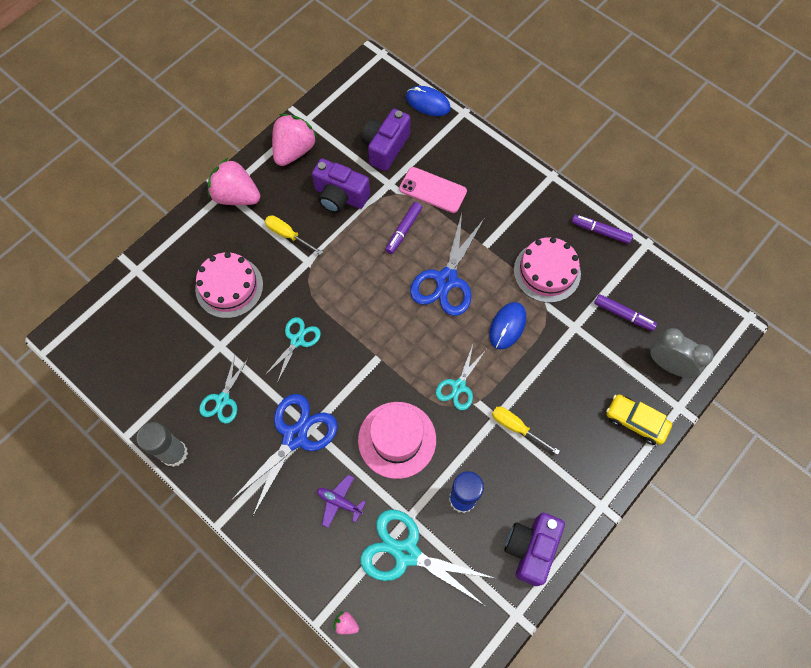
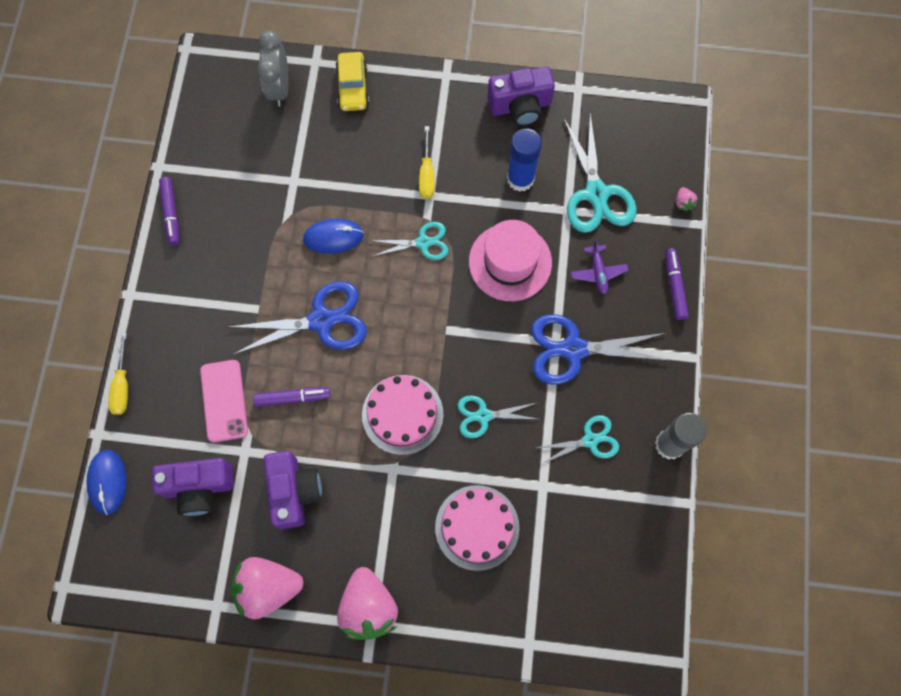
camera: 125 degrees left, 5 degrees up
(288, 235) = (377, 512): yellow screwdriver -> yellow screwdriver (122, 385)
(547, 272) = (250, 236): pink cake -> pink cake (402, 414)
(623, 315) = (253, 148): purple marker -> purple marker (674, 286)

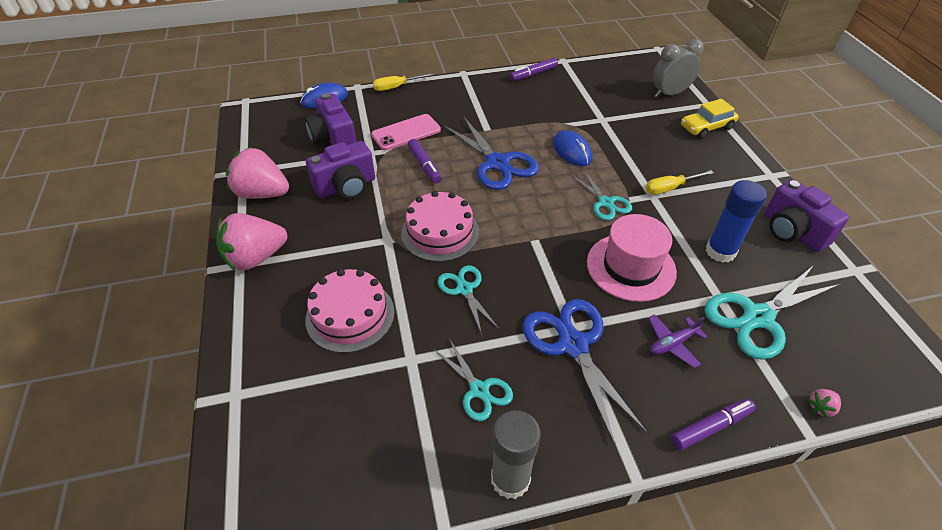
camera: 70 degrees right, 25 degrees down
(268, 587) = (262, 193): pink strawberry -> pink strawberry turned 45 degrees counterclockwise

